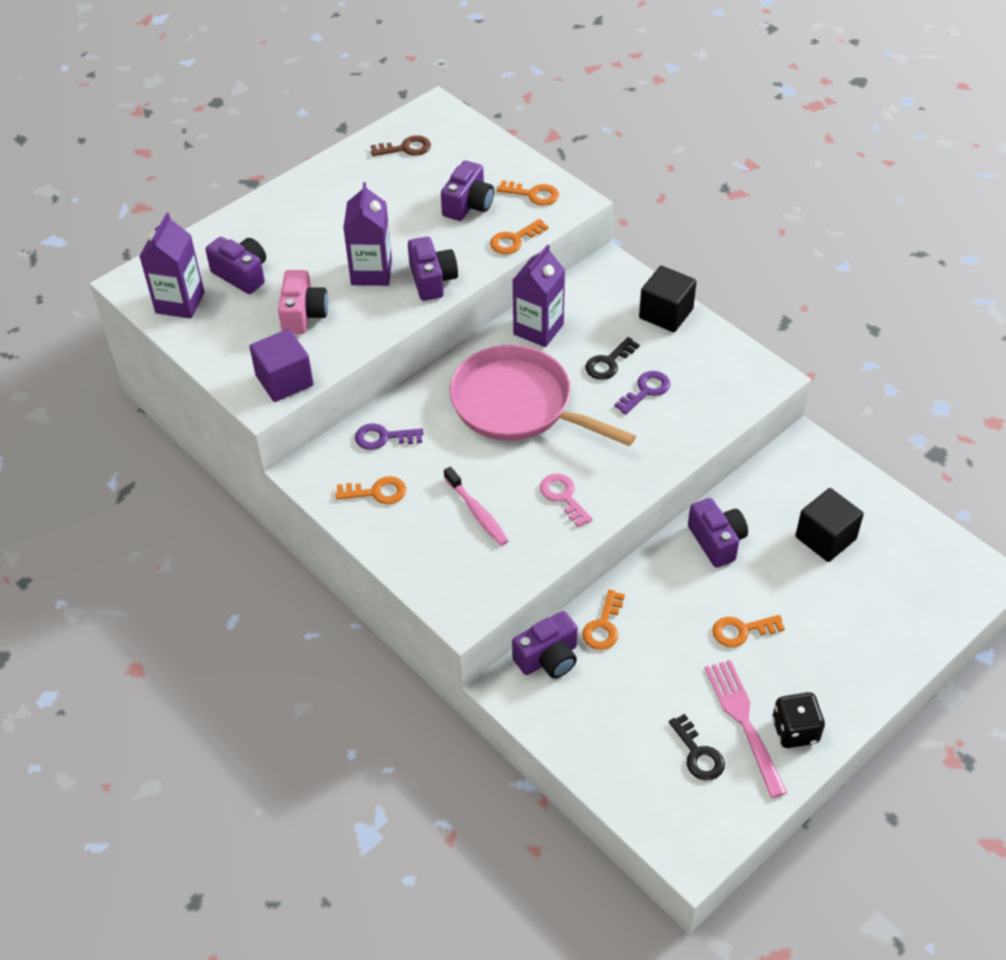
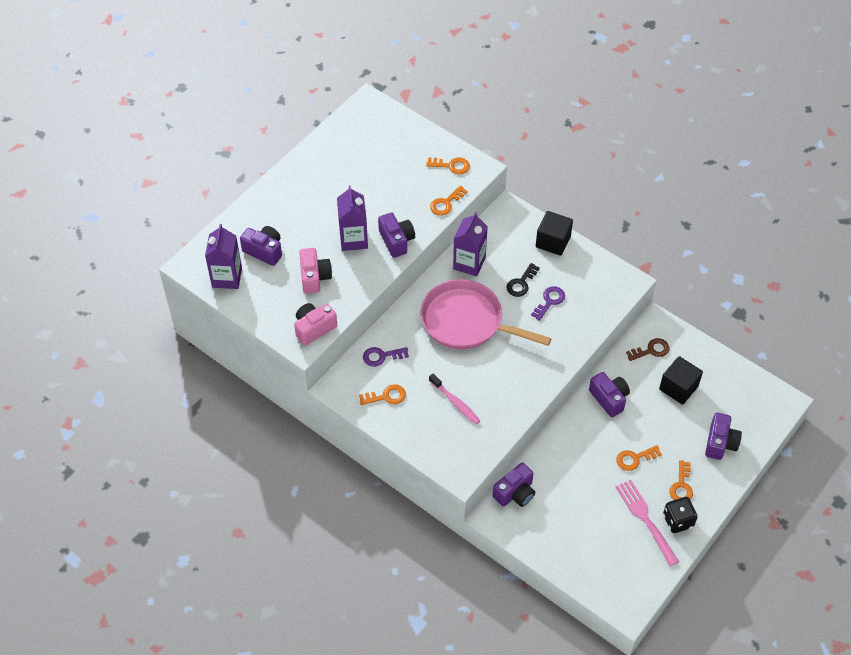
camera: 10 degrees left, 5 degrees up
(284, 380) = (314, 328): purple cube -> pink camera
(406, 148) = (355, 137): brown key -> brown key (651, 350)
(468, 205) = (408, 179): purple camera -> purple camera (720, 443)
(563, 497) = (509, 385): pink key -> none
(603, 626) = (546, 467): orange key -> orange key (681, 486)
(698, 754) = (620, 544): black key -> none

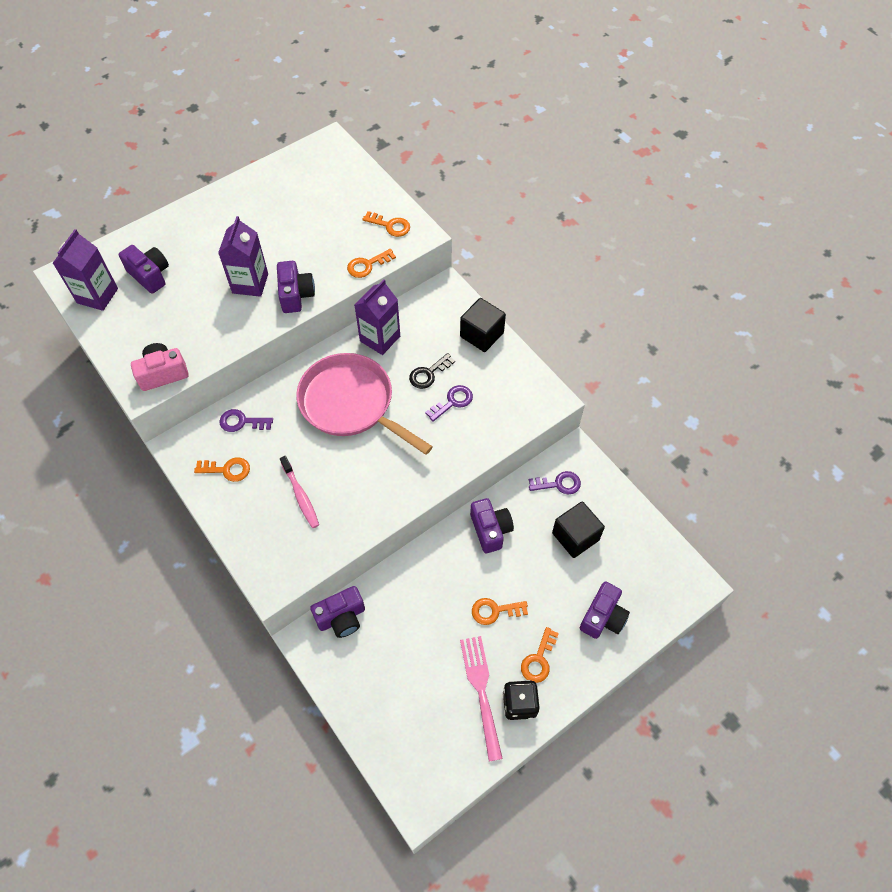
camera: 15 degrees right, 5 degrees up
(314, 277) = (190, 316): pink camera -> none
(651, 350) = (558, 484): brown key -> purple key

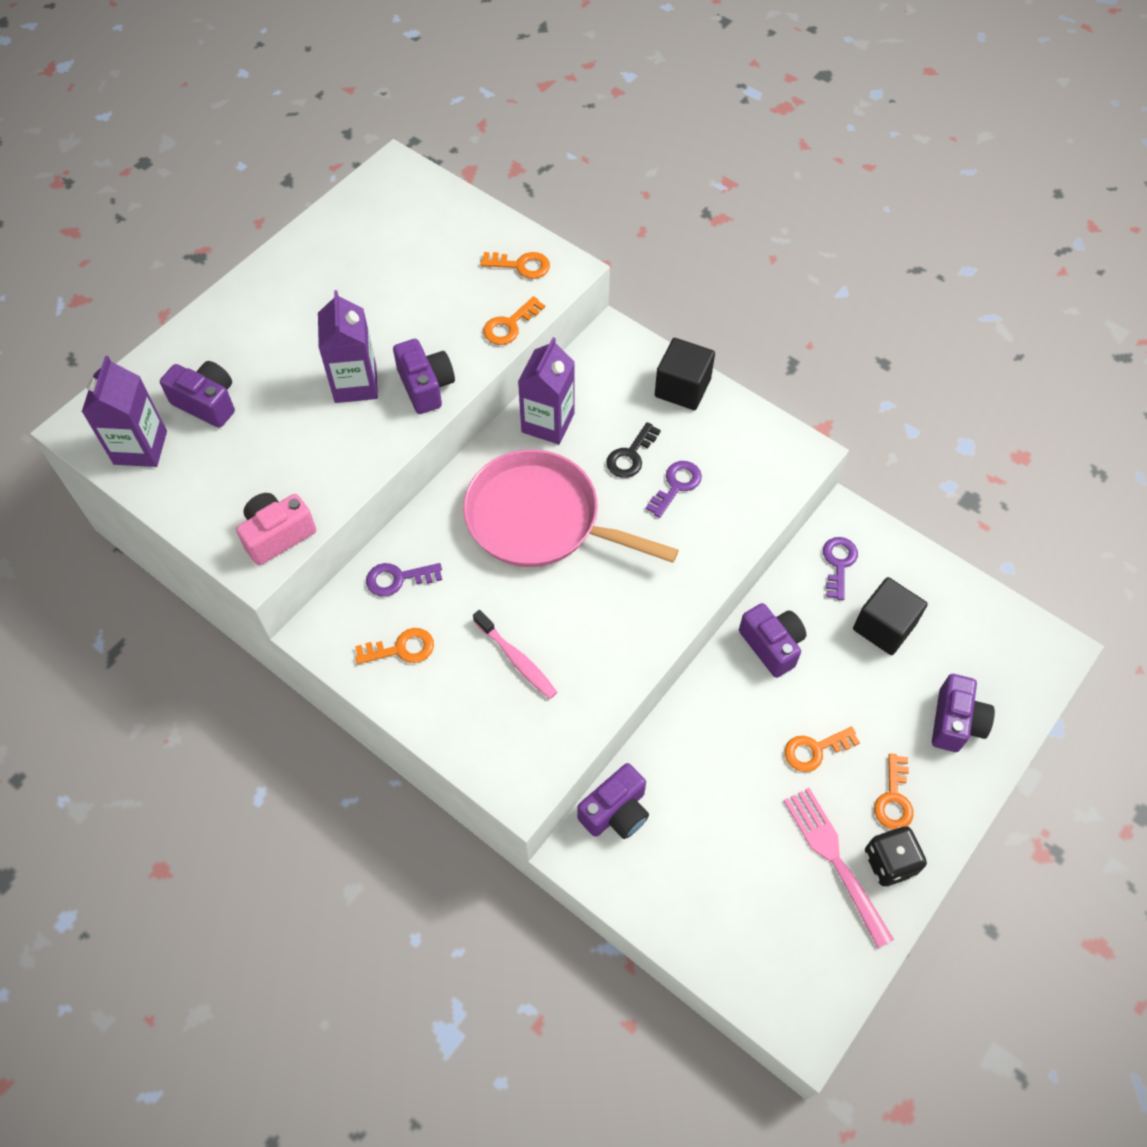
camera: 15 degrees left, 0 degrees up
(558, 484) = (838, 563): purple key -> purple key turned 60 degrees counterclockwise

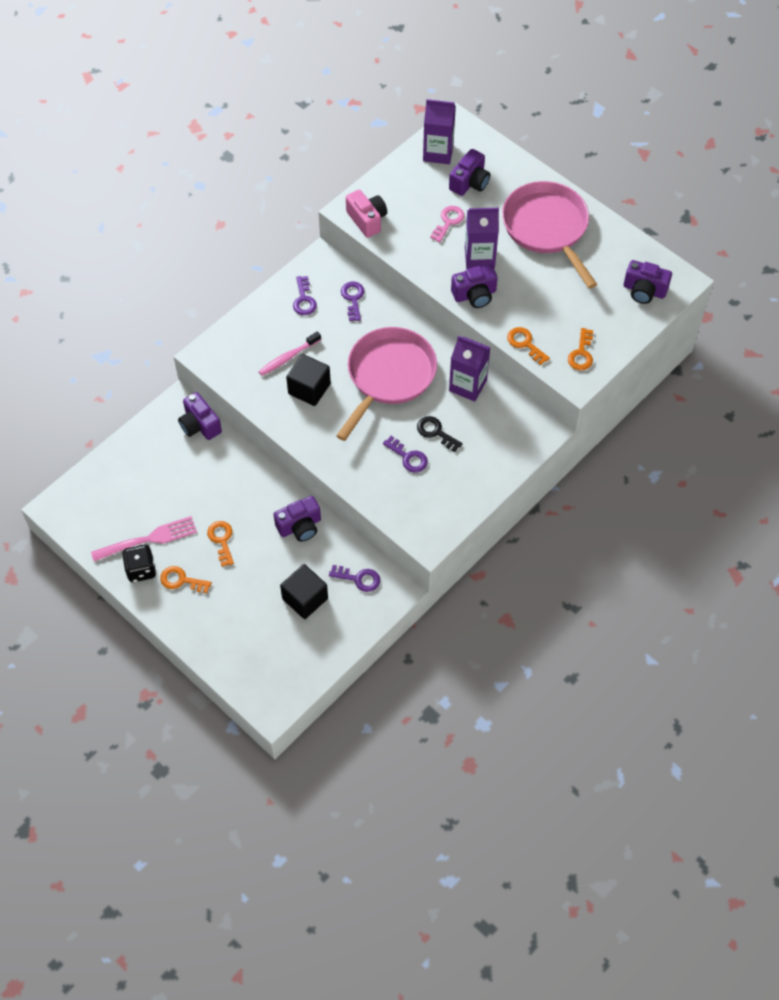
camera: 95 degrees right, 0 degrees up
(285, 426) = (448, 221): none -> pink key
(301, 307) = (547, 228): none -> pink pan
(401, 648) = (304, 300): orange key -> purple key
(682, 388) = (493, 471): black cube -> black cube (309, 389)
(955, 722) = (227, 629): purple camera -> purple camera (644, 291)

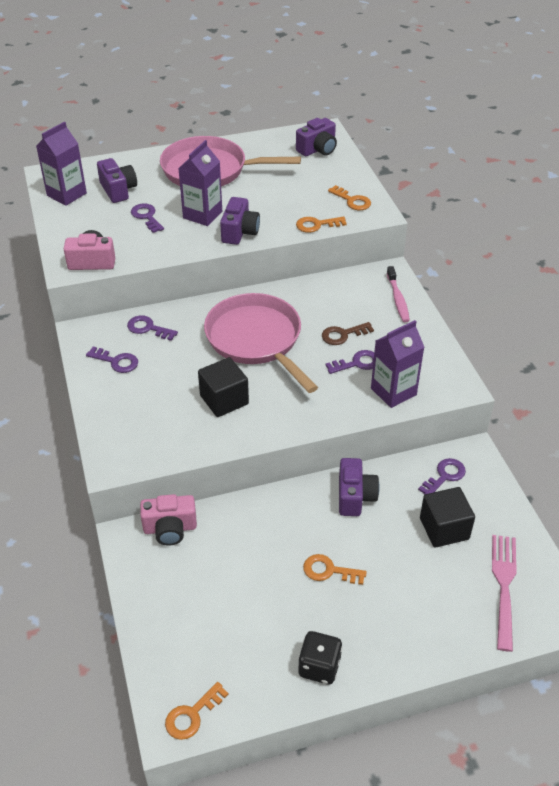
camera: 60 degrees left, 15 degrees down
(148, 539) = (283, 642): pink fork -> pink fork (504, 587)
(181, 580) = (357, 631): orange key -> orange key (192, 715)
(200, 425) = (170, 528): purple camera -> pink camera
(288, 357) = (174, 400): pink toothbrush -> pink toothbrush (398, 299)
(436, 432) = (343, 335): black key -> brown key
(448, 221) = (146, 217): pink key -> purple key
(467, 385) = (308, 296): purple carton -> purple carton (393, 391)

